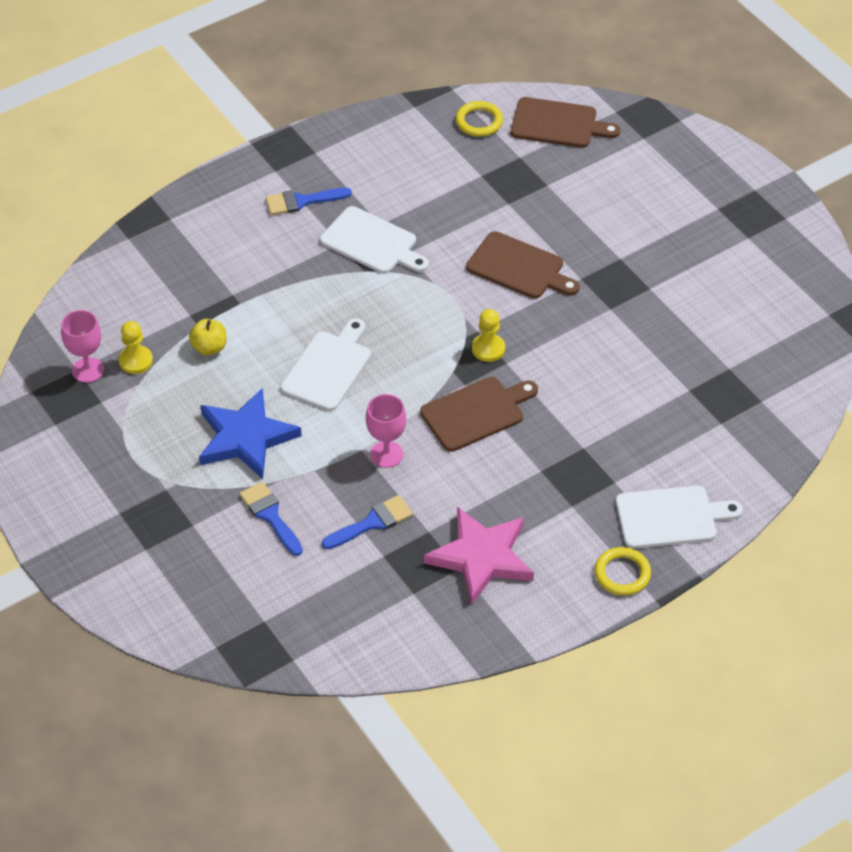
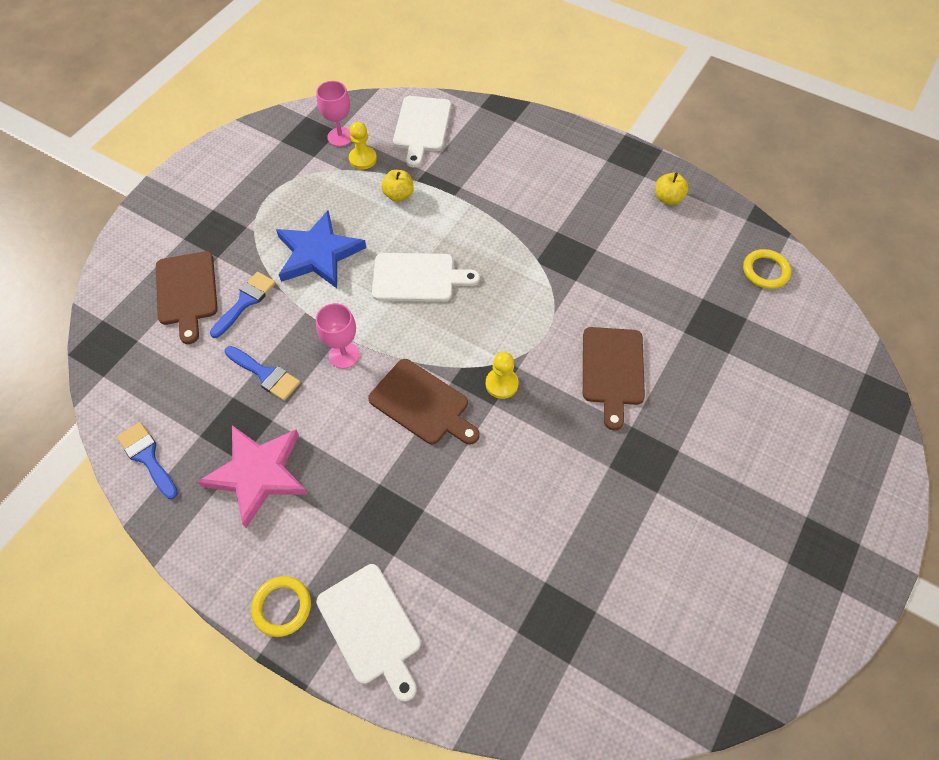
camera: 65 degrees right, 10 degrees up
(302, 201) = (585, 189): blue brush -> blue brush (147, 457)
(354, 148) = (668, 198): none -> yellow apple
(372, 243) = (571, 252): white cutting board -> white cutting board (422, 127)
(558, 124) = (810, 332): brown cutting board -> brown cutting board (186, 292)

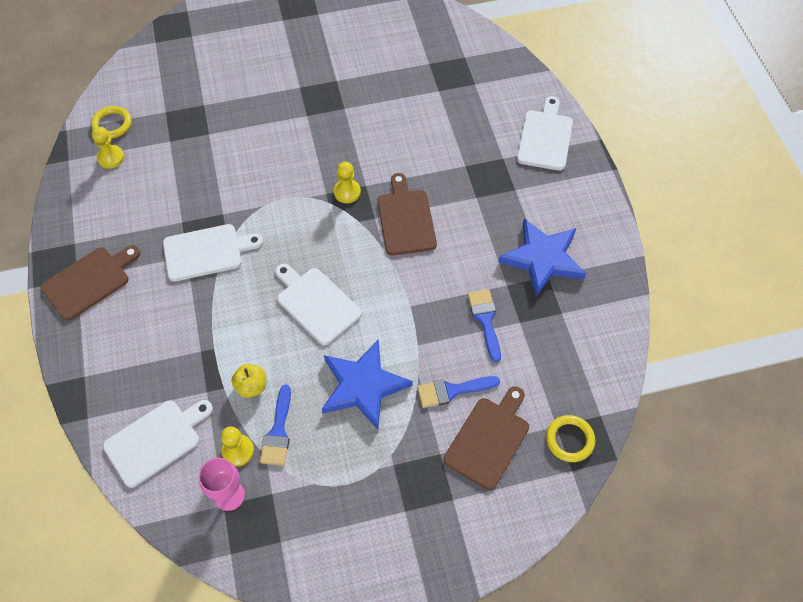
camera: 135 degrees left, 0 degrees up
(147, 457) = (606, 326): blue brush -> blue brush (278, 431)
(258, 474) = (542, 259): pink star -> blue star
(282, 607) = (584, 180): yellow ring -> yellow ring (569, 439)
(344, 355) = (422, 290): pink goblet -> none
(546, 245) = (207, 252): none -> white cutting board
(612, 370) = (277, 148): brown cutting board -> brown cutting board (89, 281)
(668, 198) = (87, 214): yellow apple -> none
(721, 247) = (111, 158): none -> yellow pawn

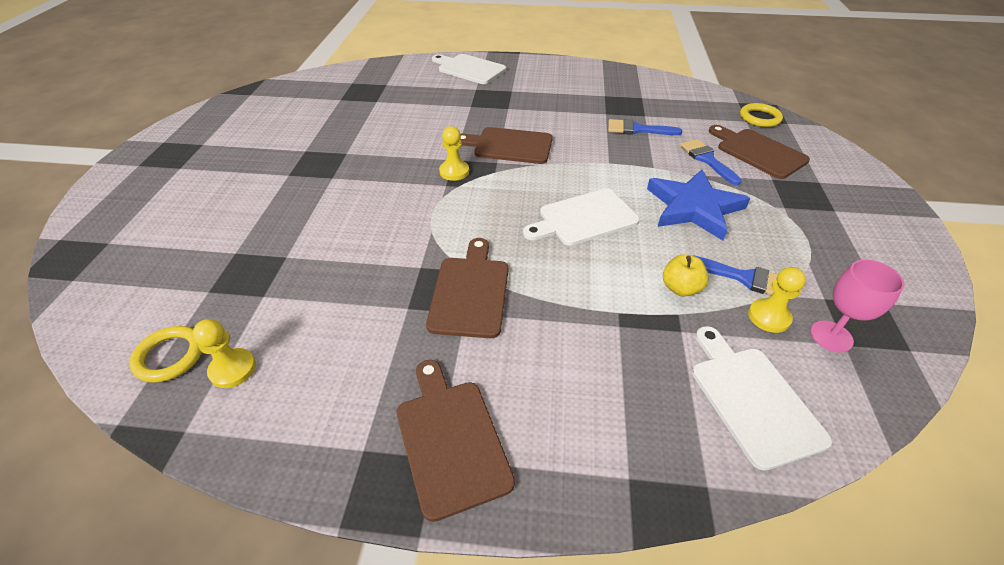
camera: 70 degrees left, 15 degrees down
(207, 252) = (470, 292): white cutting board -> brown cutting board
(452, 391) = (707, 160): blue brush -> blue brush turned 150 degrees clockwise
(542, 259) = (587, 94): blue star -> none

